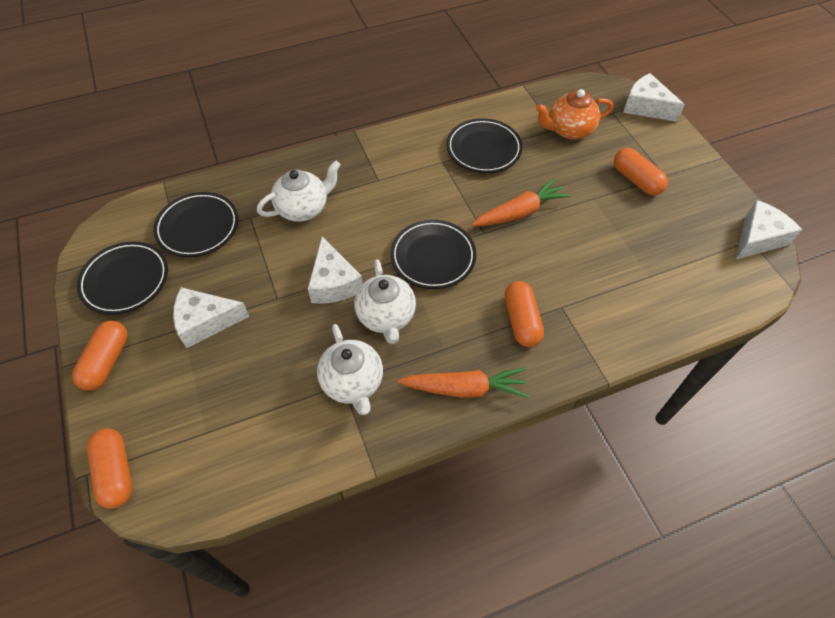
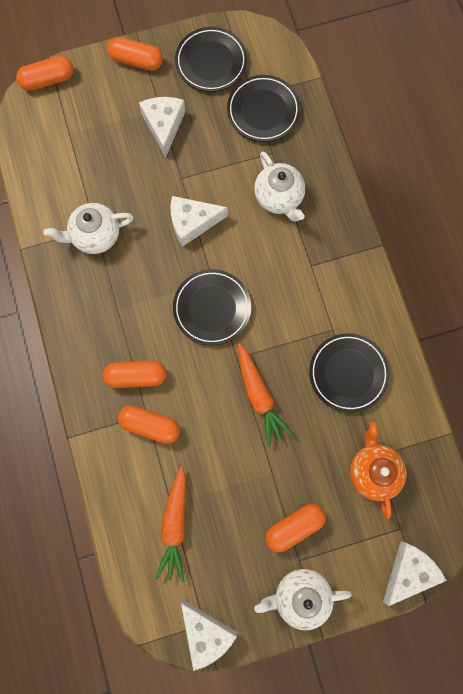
camera: 95 degrees right, 20 degrees up
(386, 316) = (153, 264): white teapot -> white teapot (300, 596)
(465, 388) = (79, 321): orange carrot -> orange carrot (175, 525)
(572, 302) = (150, 425): none -> orange capsule

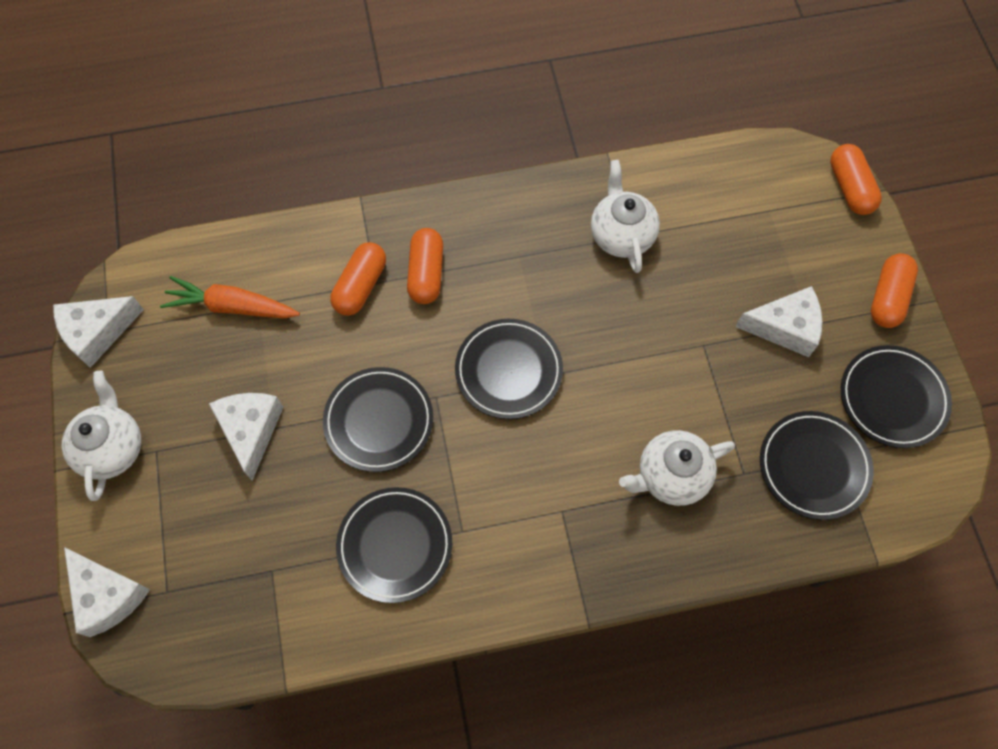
camera: 95 degrees right, 10 degrees down
(192, 223) = (635, 355): white cheese -> white cheese (251, 431)
(259, 396) = (379, 421): orange carrot -> black plate
(294, 527) = (199, 449): orange capsule -> none
(373, 471) = (251, 564): orange teapot -> none

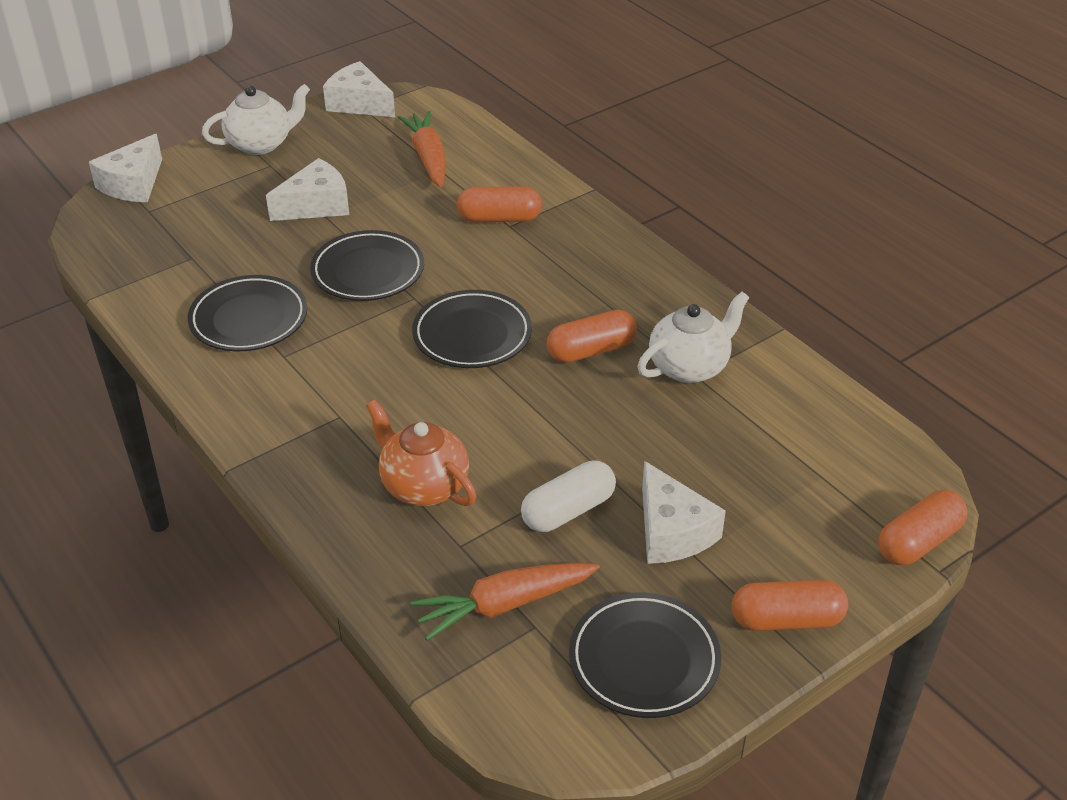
camera: 65 degrees right, 25 degrees down
(426, 273) = (542, 251): orange capsule -> orange capsule (591, 350)
(671, 476) = (423, 486): white teapot -> orange teapot
(738, 385) = (568, 510): none -> white capsule
(813, 466) = (504, 605): black plate -> orange carrot

